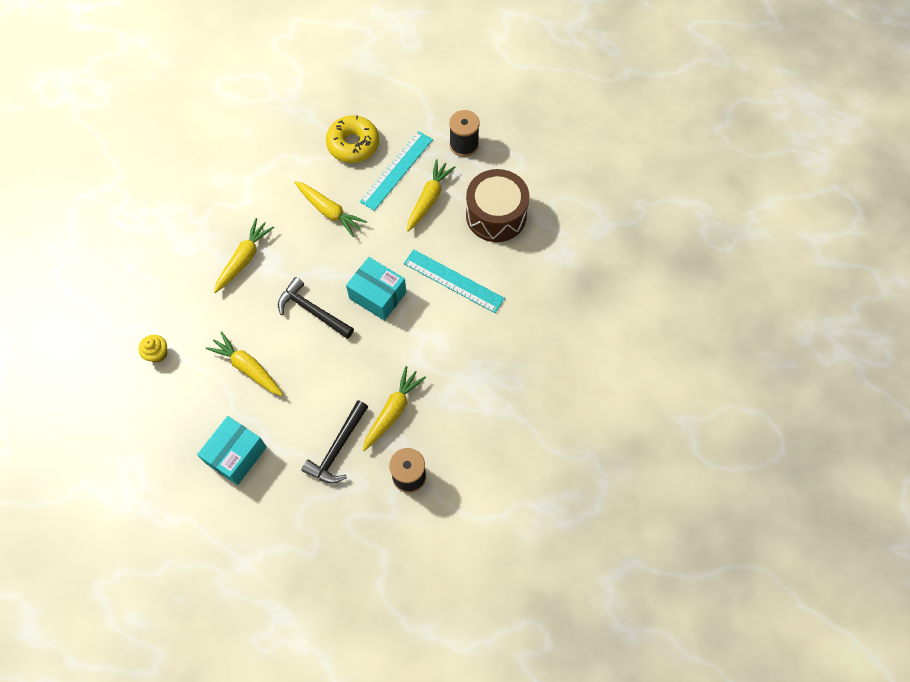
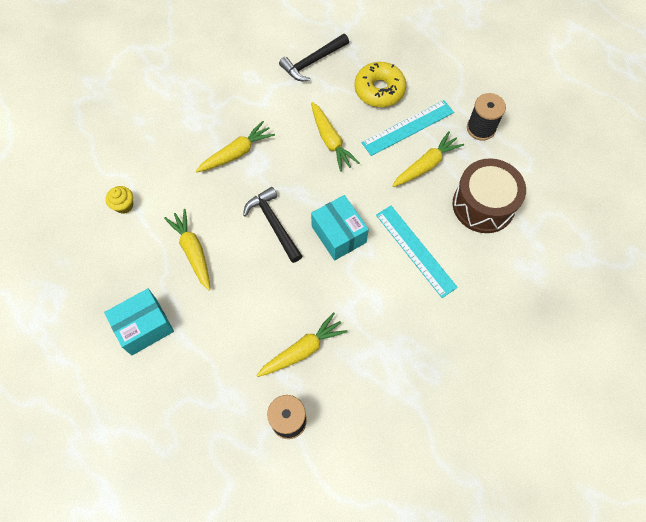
camera: 25 degrees right, 0 degrees up
(338, 448) = (236, 362): black hammer -> black hammer (313, 62)

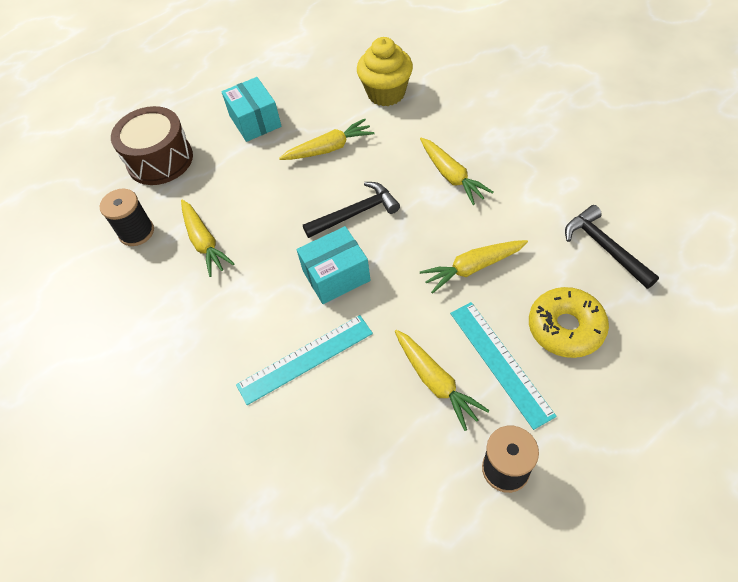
camera: 100 degrees right, 10 degrees down
(124, 205) = (386, 93): yellow cupcake -> yellow cupcake, size x1.99
(483, 205) = (366, 455): brown drum -> brown drum (160, 160)

